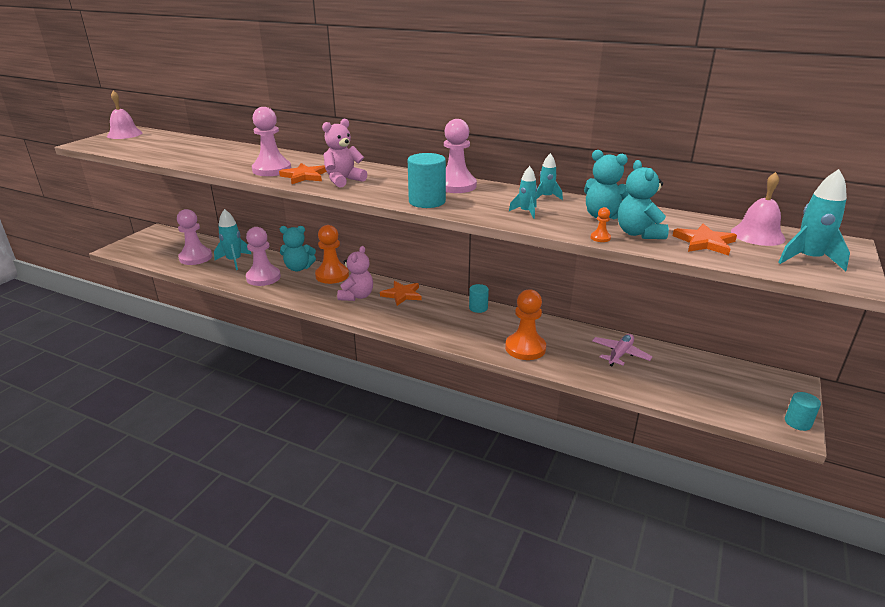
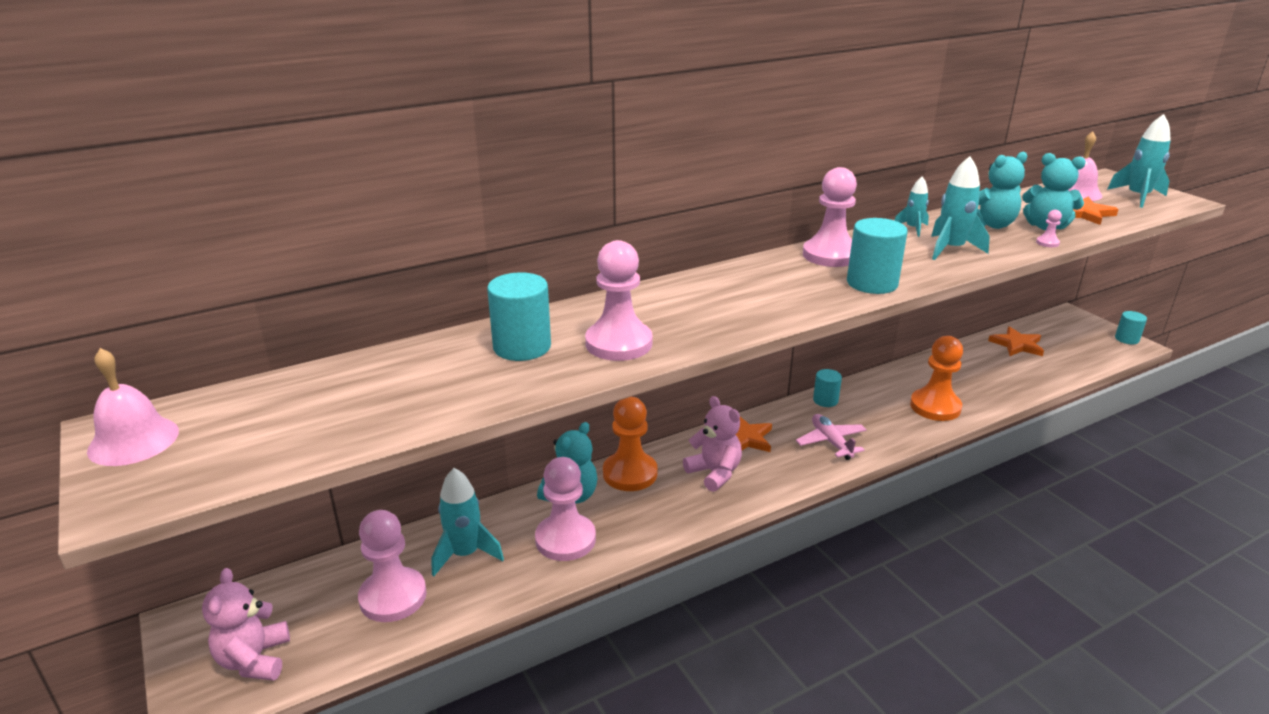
camera: 55 degrees left, 0 degrees up
(249, 157) = (522, 347): none -> turquoise cylinder
(304, 176) = (682, 328): orange star -> orange star (1017, 345)
(343, 180) = (734, 308): pink teddy bear -> pink teddy bear (254, 660)
(526, 212) = (951, 249): turquoise rocket -> turquoise rocket, size x1.66
(600, 238) = (1047, 243): orange pawn -> pink pawn
(620, 354) = (980, 364): pink plane -> pink plane (831, 442)

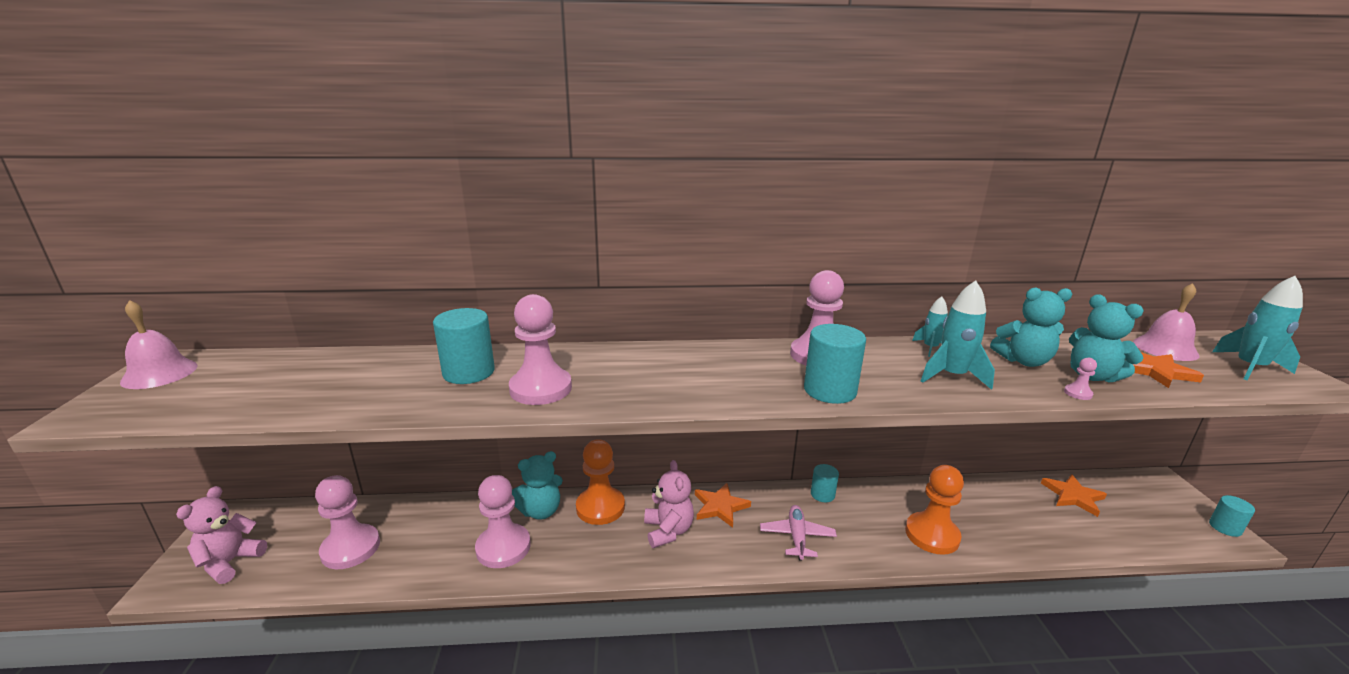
camera: 25 degrees right, 5 degrees down
(465, 554) = (426, 532): turquoise rocket -> none

